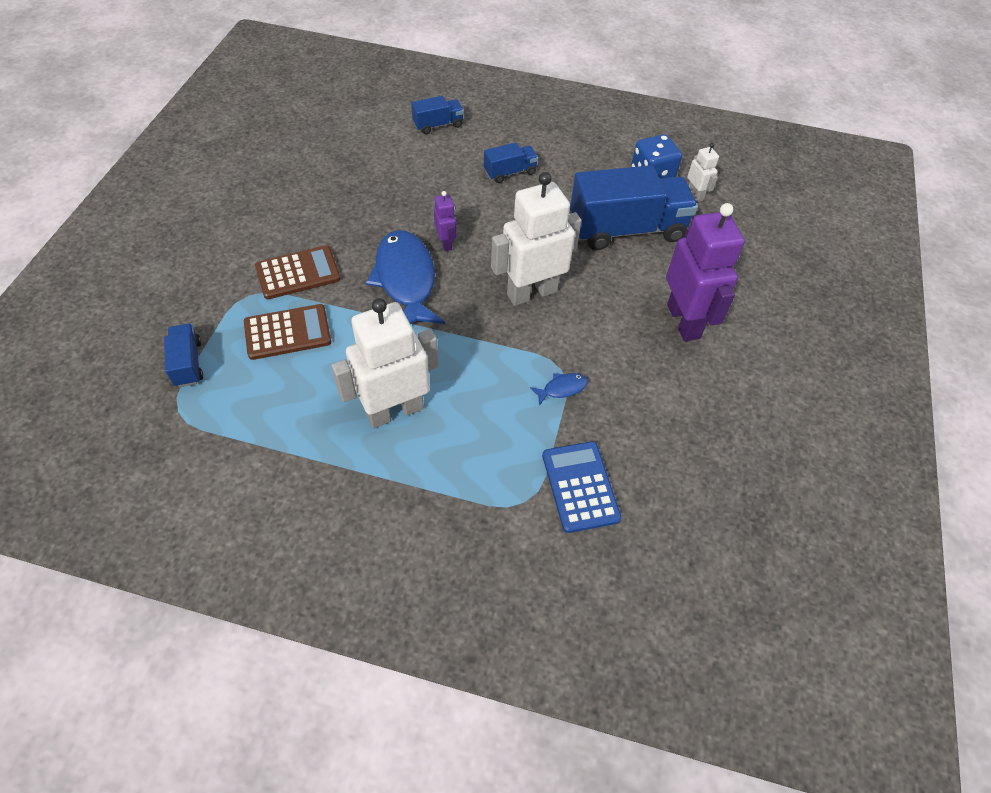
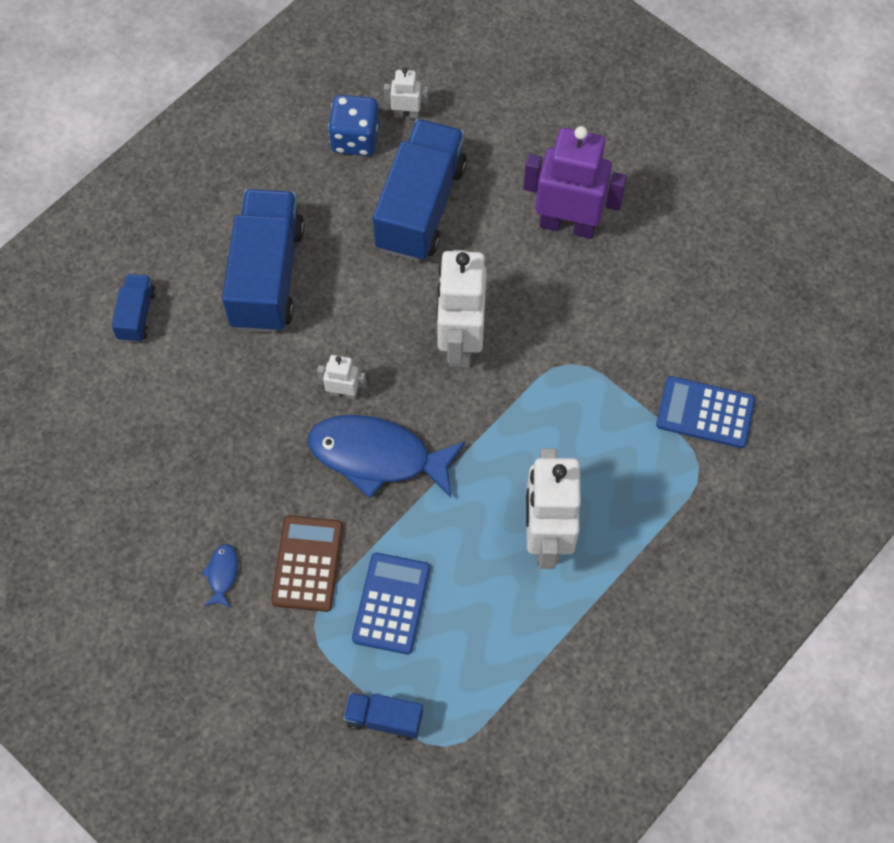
camera: 60 degrees left, 10 degrees up
(287, 332) = (391, 603): brown calculator -> blue calculator
(446, 243) = (343, 393): purple robot -> white robot
(510, 172) = (267, 276): blue truck -> blue truck, size x2.11
(562, 388) = (593, 374): blue fish -> blue fish (222, 574)

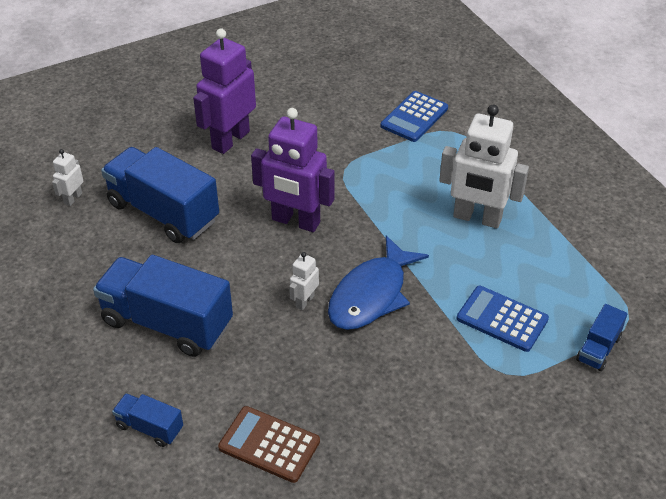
camera: 70 degrees left, 20 degrees down
(222, 574) = (438, 425): blue fish -> none
(307, 563) = (449, 363): brown calculator -> brown calculator (269, 444)
(355, 139) = (73, 234): blue dice -> none
(460, 342) = (295, 221): white robot -> purple robot

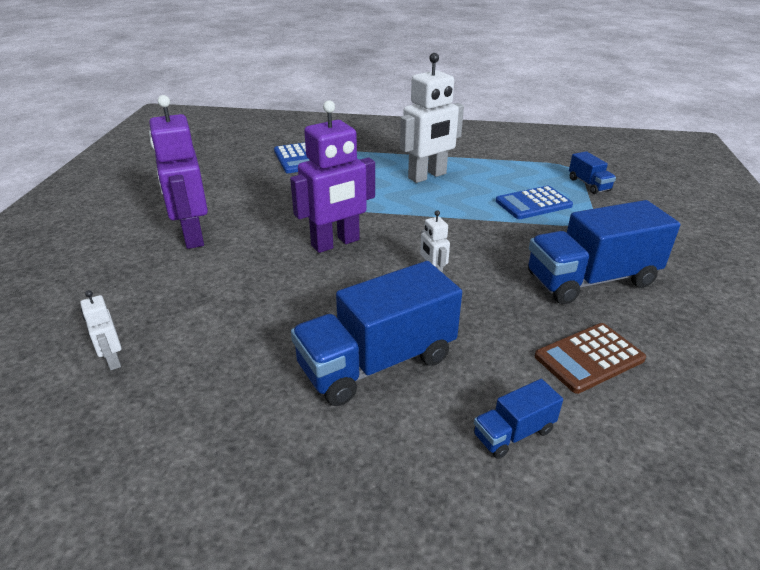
camera: 55 degrees left, 10 degrees down
(163, 212) = (225, 307): blue truck -> blue truck (591, 280)
(371, 295) = (458, 241): blue fish -> none

